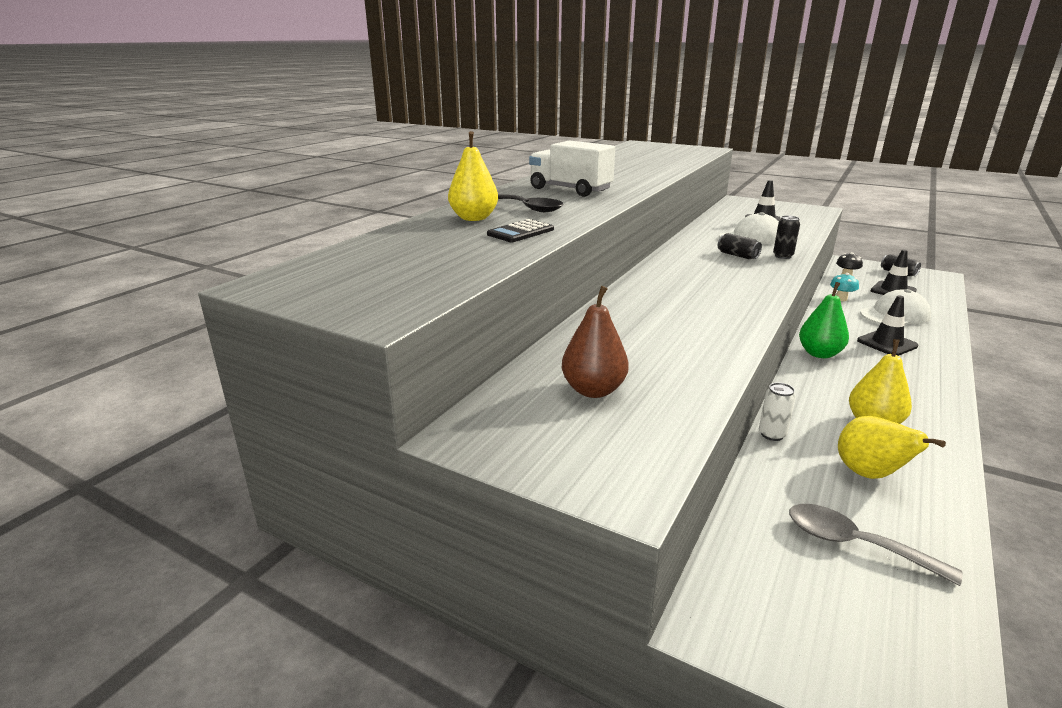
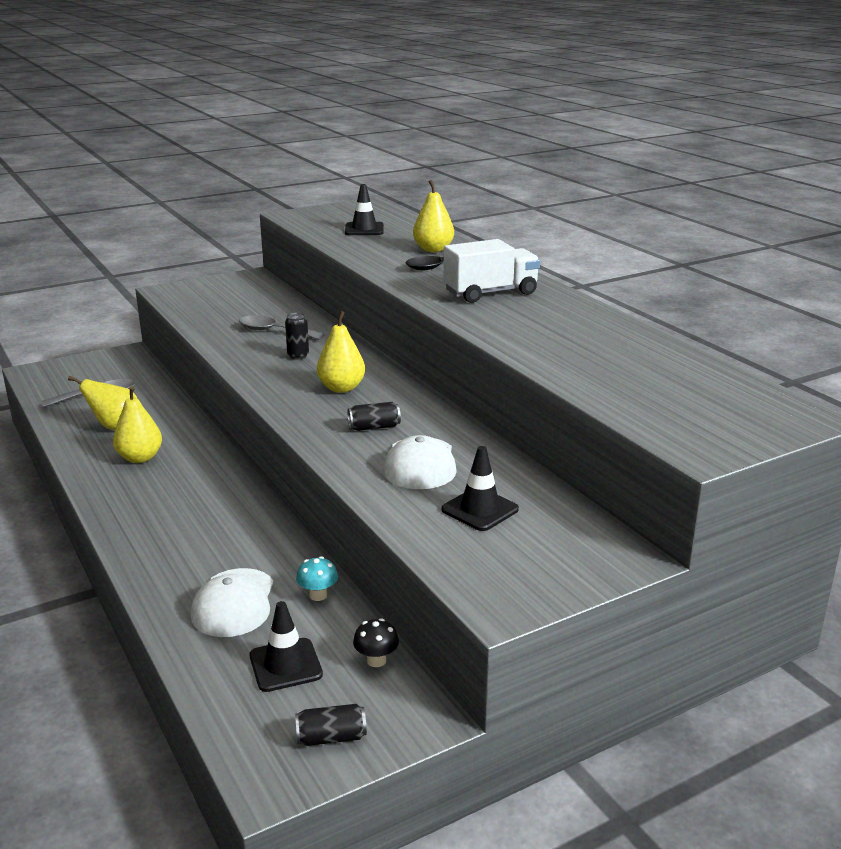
camera: 120 degrees right, 0 degrees up
(520, 232) = (377, 254): black calculator -> none
(593, 390) = (242, 304): brown pear -> none
(646, 338) = (274, 331): none -> grey spoon
(705, 277) = (341, 388): none -> yellow pear
(772, 434) = (190, 418): white can -> none
(783, 256) = (340, 450): black can -> black can (298, 356)
(819, 354) = (239, 495): green pear -> none
(887, 343) = (200, 546): black traffic cone -> black traffic cone (364, 229)

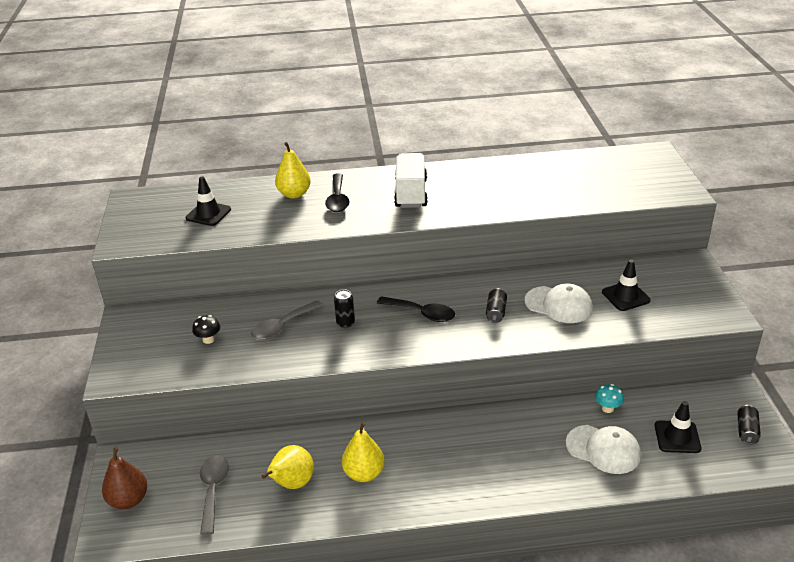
camera: 65 degrees left, 10 degrees up
(78, 368) = (128, 500): none -> brown pear
(341, 388) = (422, 313): yellow pear -> black spoon
(376, 660) = (682, 398): black mushroom -> black mushroom (208, 339)

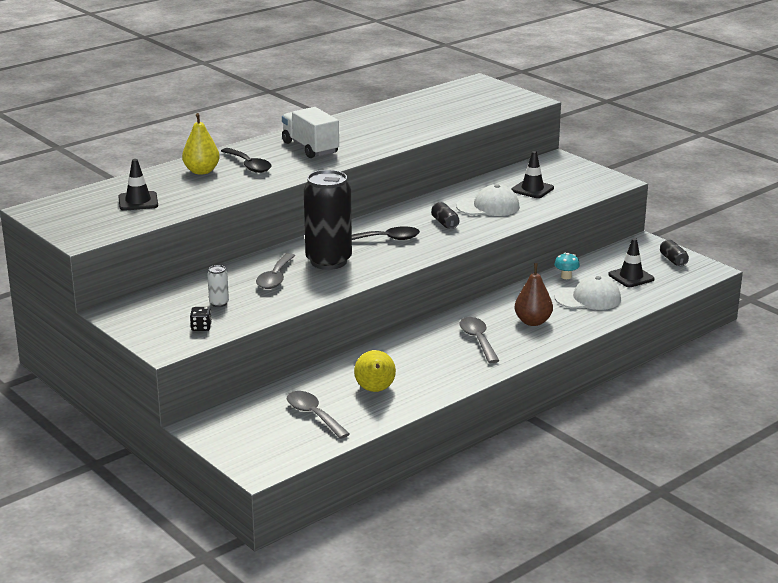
camera: 35 degrees left, 10 degrees down
(128, 500) = (245, 444): brown pear -> brown pear (533, 322)
(165, 363) = (201, 327): none -> black dice
(208, 339) = (219, 303): black mushroom -> white can
(345, 323) = (328, 261): black can -> black can, size x2.48
(364, 473) = (426, 366): yellow pear -> none
(443, 459) = (478, 340): none -> grey spoon

